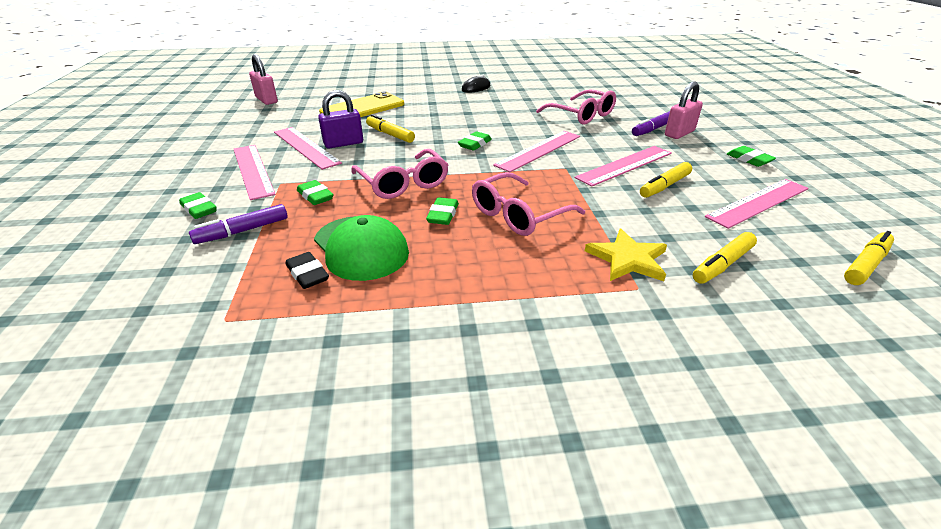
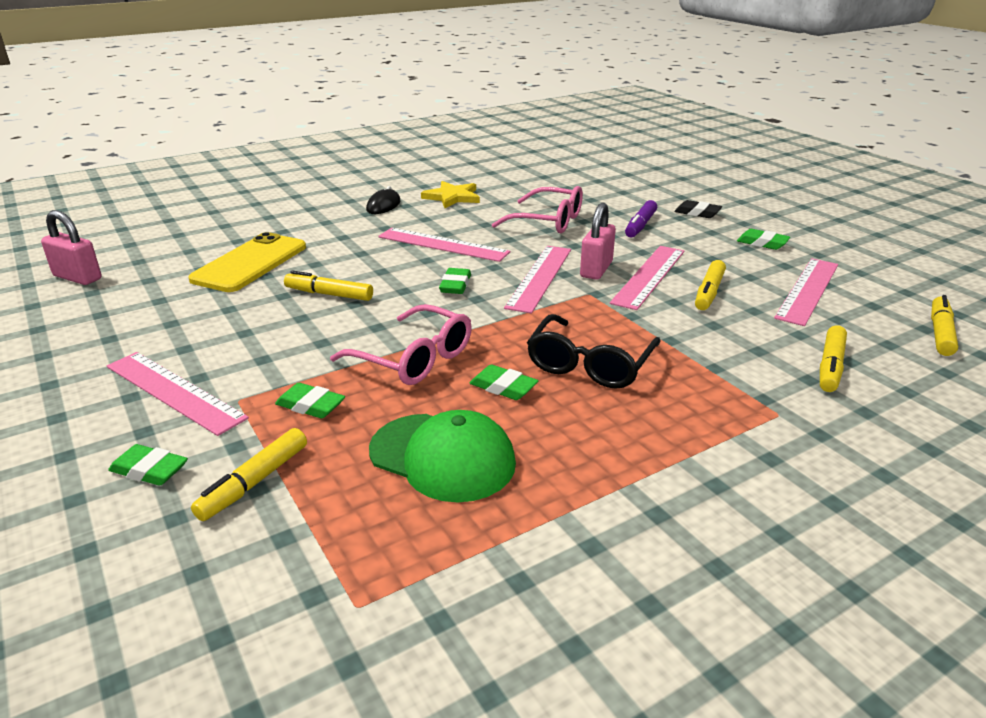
camera: 25 degrees left, 5 degrees down
(242, 231) = (254, 482): purple marker -> yellow marker
(305, 147) = (221, 338): pink ruler -> pink ruler (443, 245)
(307, 274) = (408, 511): black eraser -> black eraser (697, 213)
(343, 143) = (274, 321): purple padlock -> none
(443, 215) = (503, 387): green eraser -> green eraser turned 45 degrees counterclockwise
(518, 215) = (590, 364): pink glasses -> black glasses
(628, 259) = (743, 385): yellow star -> yellow star (452, 197)
(679, 133) = (671, 225): pink padlock -> pink padlock (596, 269)

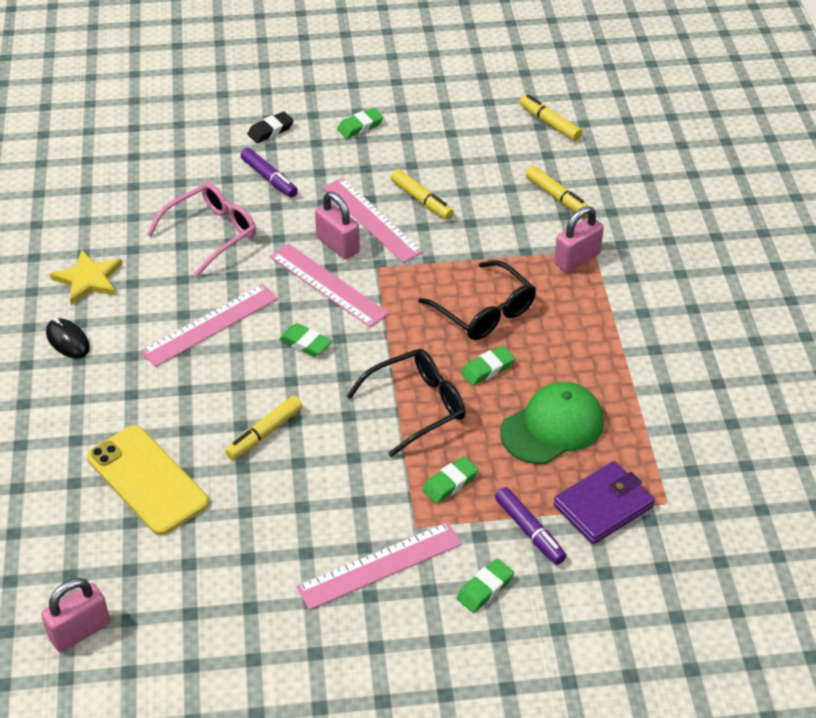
camera: 65 degrees left, 15 degrees up
(254, 482) = (529, 531): yellow marker -> purple marker
(322, 538) = (603, 506): none -> purple wallet
(414, 358) = (416, 406): pink glasses -> black glasses
(747, 405) = (577, 259): none -> pink padlock
(808, 290) = (454, 148): pink ruler -> none

